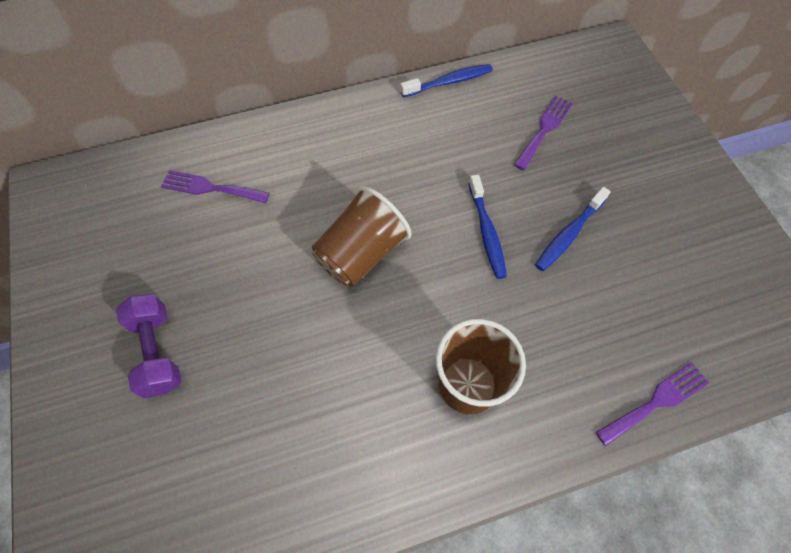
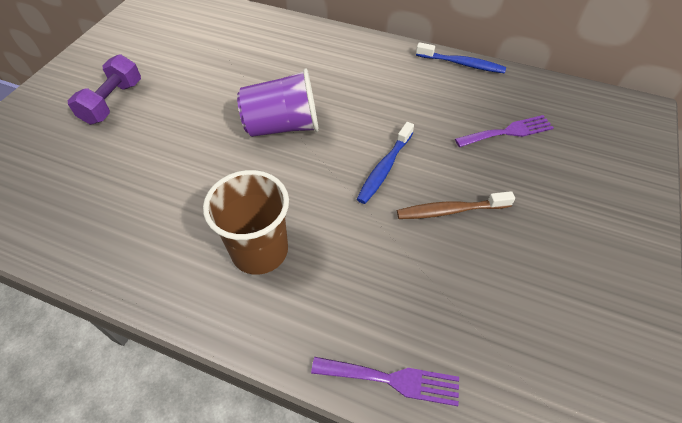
camera: 40 degrees right, 10 degrees down
(210, 188) = (237, 40): purple fork -> none
(361, 253) = (283, 126): brown cup -> purple cup
(569, 234) = (450, 210): blue toothbrush -> brown toothbrush

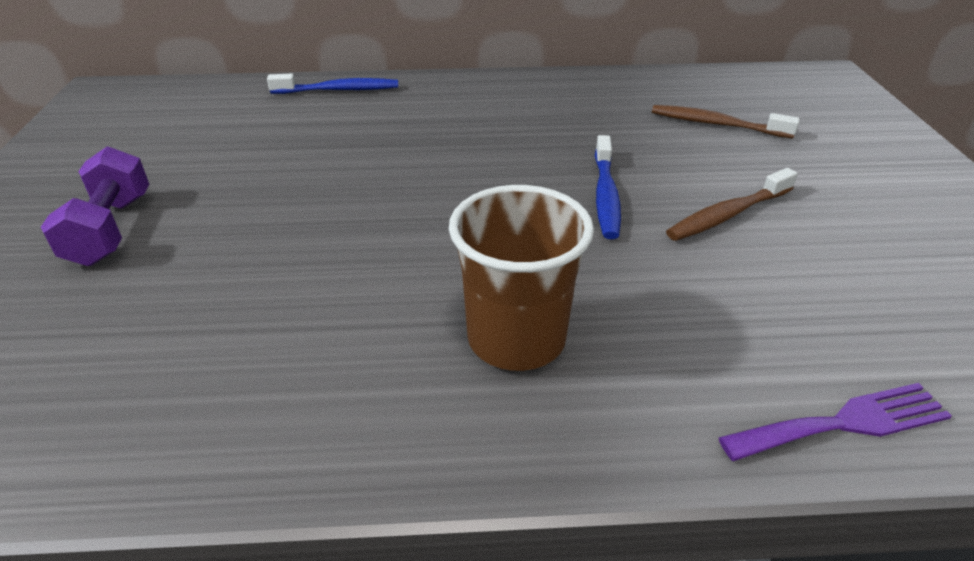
camera: 25 degrees left, 15 degrees down
(283, 126) = (424, 188): purple cup -> none
(462, 64) = (602, 77): blue toothbrush -> blue toothbrush (339, 90)
(508, 132) = (716, 124): purple fork -> brown toothbrush

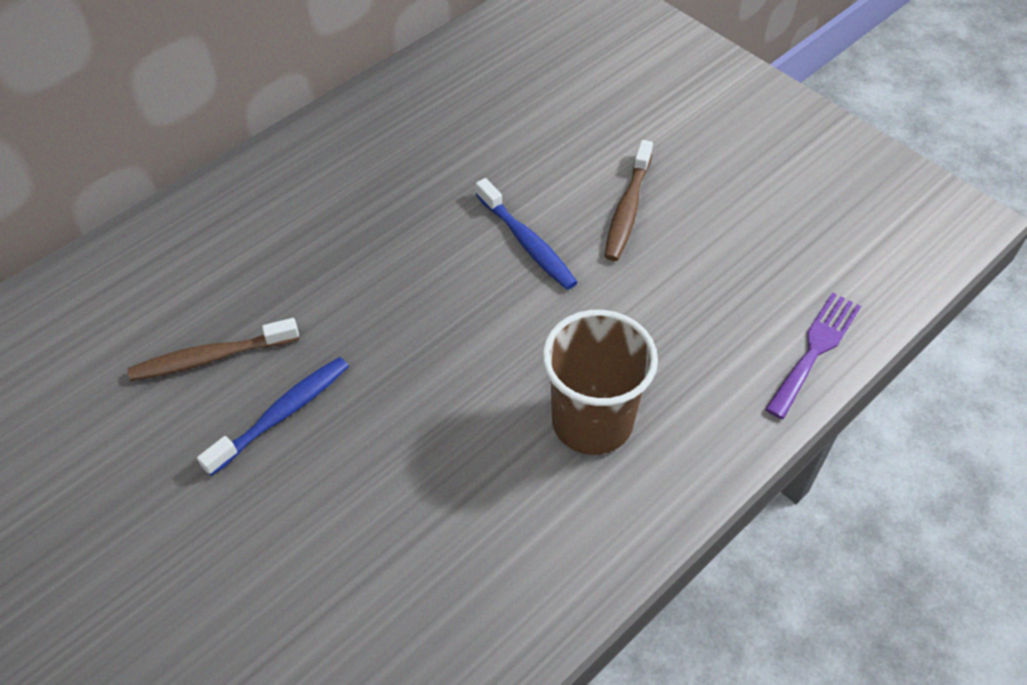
camera: 40 degrees left, 15 degrees up
(110, 229) = (152, 556): purple dumbbell -> none
(339, 90) = (147, 250): blue toothbrush -> blue toothbrush (282, 414)
(716, 124) = (539, 103): brown toothbrush -> brown toothbrush (211, 357)

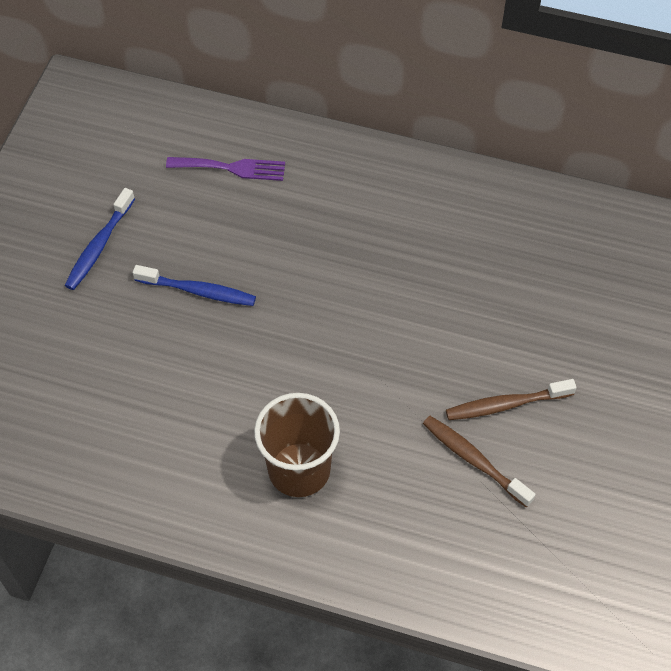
camera: 60 degrees right, 5 degrees up
(211, 357) = (215, 229): brown toothbrush -> brown toothbrush (474, 460)
(527, 243) = (427, 355): blue toothbrush -> blue toothbrush (99, 246)
(815, 350) = (453, 591): purple fork -> purple fork (232, 168)

